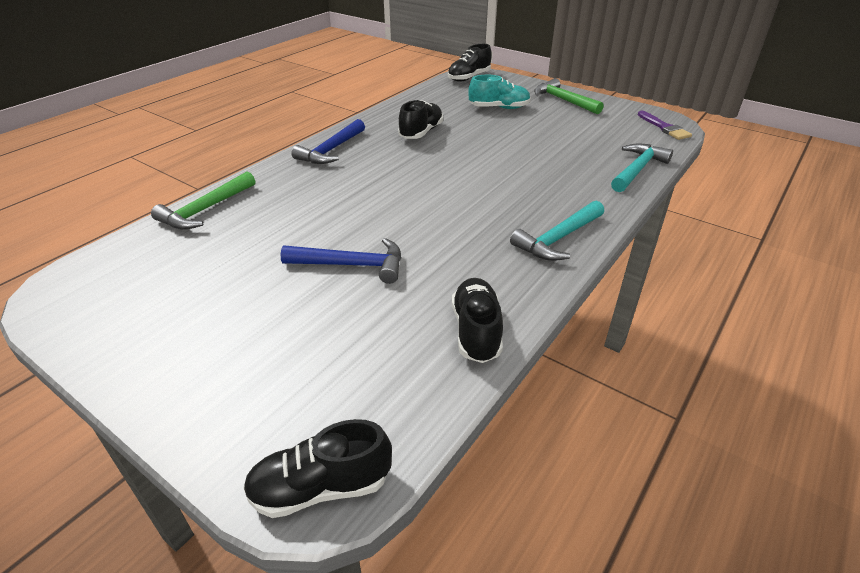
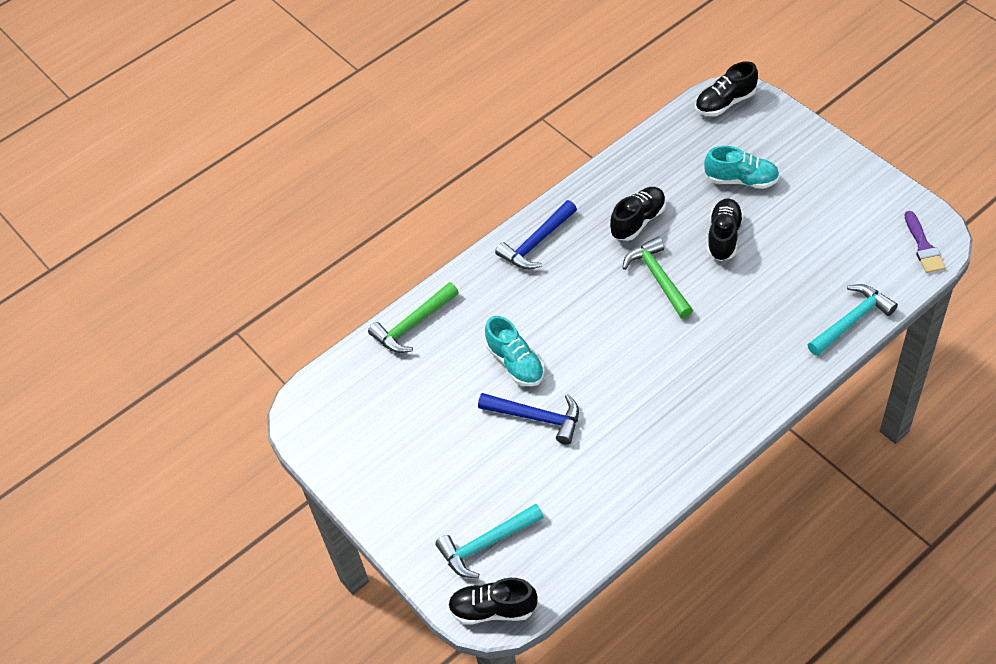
camera: 20 degrees right, 15 degrees up
(321, 226) = (515, 363): none -> turquoise shoe
(476, 331) = (622, 505): black shoe -> black shoe (723, 237)
(558, 239) = (726, 412): turquoise hammer -> turquoise hammer (486, 544)
(563, 100) = (827, 172): green hammer -> green hammer (658, 278)

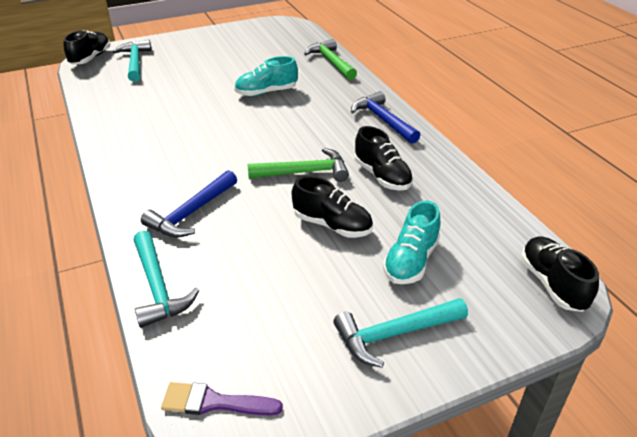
camera: 100 degrees right, 15 degrees down
(536, 417) = (211, 92): blue hammer -> blue hammer (191, 213)
(818, 174) = (394, 334): none -> turquoise hammer

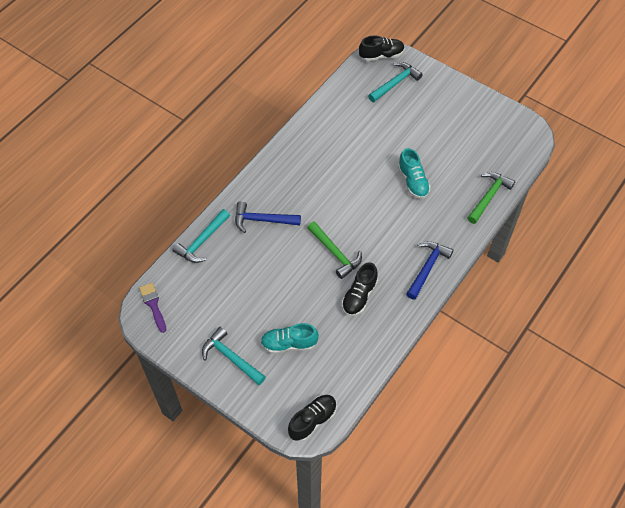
camera: 60 degrees right, 20 degrees up
(266, 92) = (413, 181): turquoise shoe -> turquoise shoe turned 150 degrees counterclockwise
(332, 225) = (295, 292): black shoe -> none

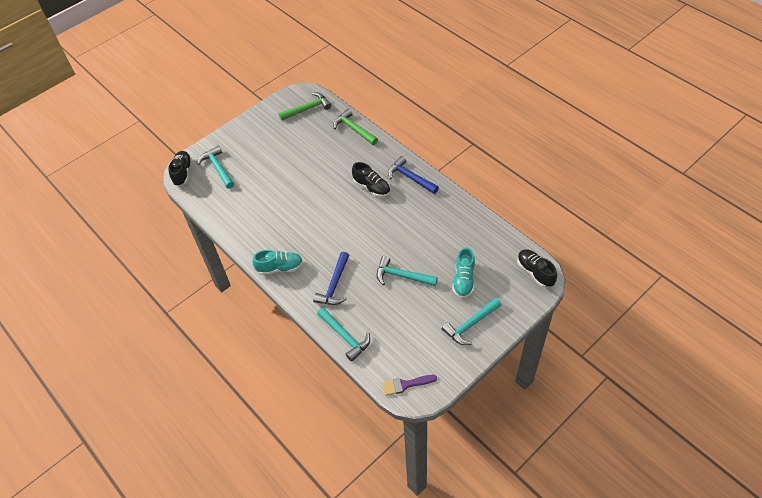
camera: 75 degrees left, 5 degrees down
(284, 281) = (402, 276): none -> turquoise hammer
(335, 253) = (382, 236): green hammer -> green hammer (307, 109)
(359, 296) = (427, 225): black shoe -> black shoe (372, 187)
(413, 181) = (325, 173): turquoise shoe -> turquoise shoe (280, 268)

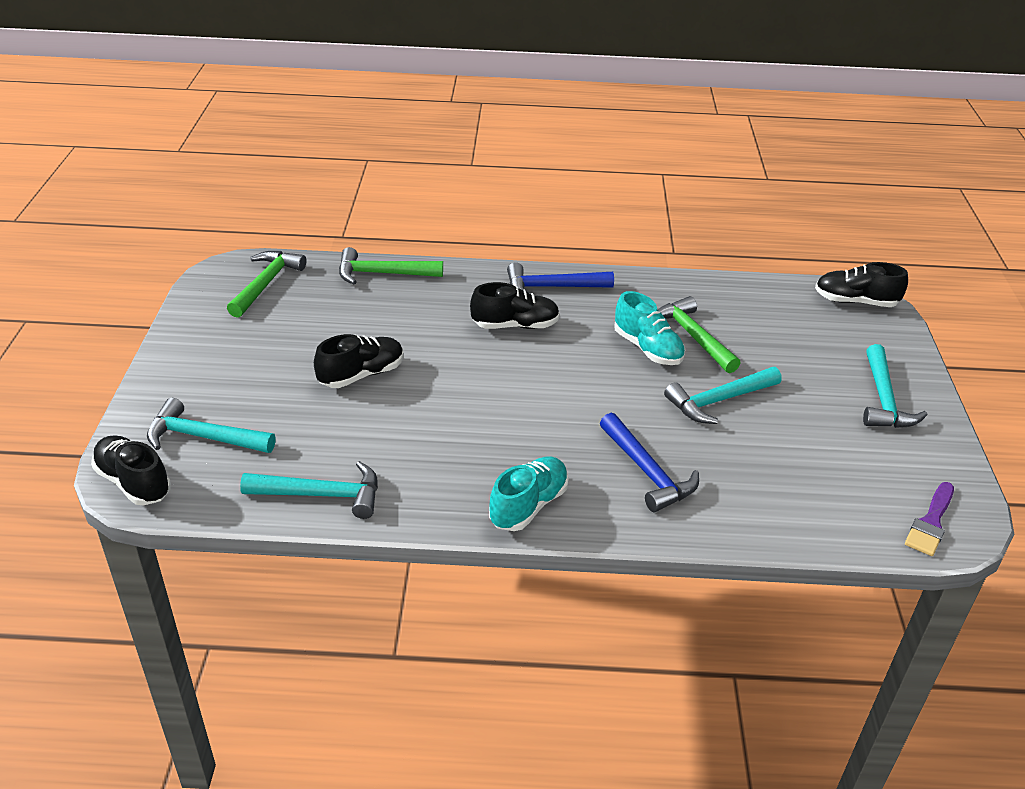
camera: 50 degrees left, 15 degrees down
(292, 174) = (361, 375): none -> black shoe
(345, 336) = (765, 525): turquoise hammer -> turquoise hammer (321, 495)
(434, 240) = (693, 337): none -> green hammer
(463, 280) = (797, 357): turquoise shoe -> turquoise shoe (648, 348)

